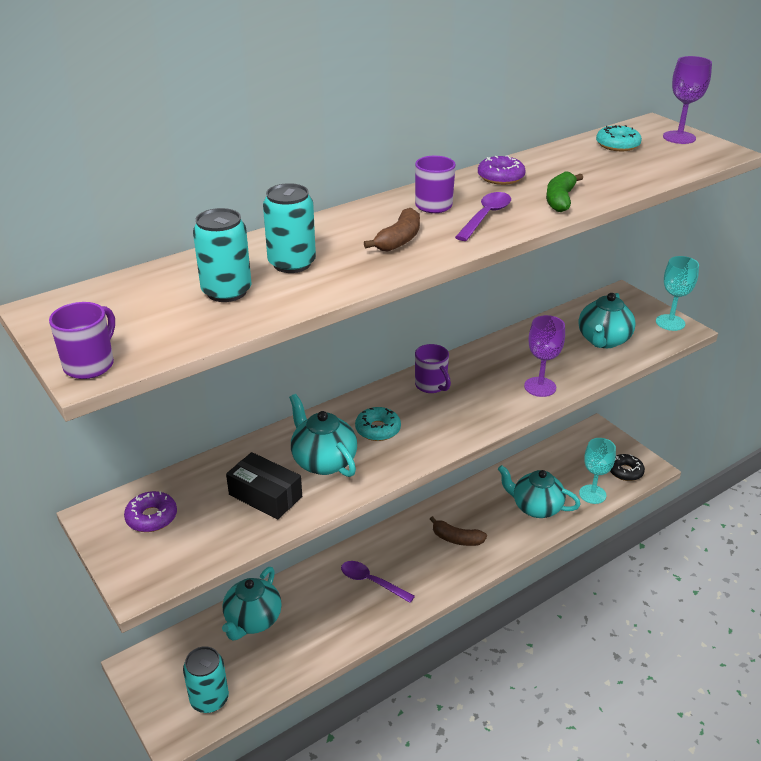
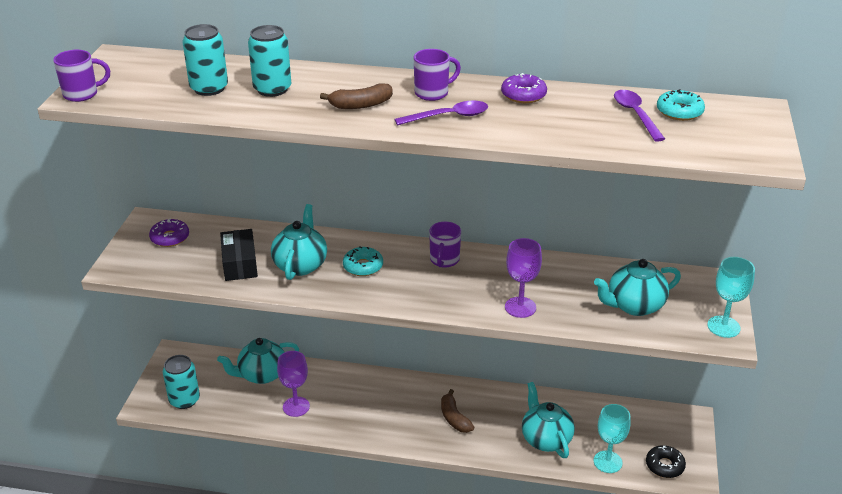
camera: 45 degrees right, 0 degrees up
(371, 582) = (359, 404): purple spoon -> purple spoon (635, 115)
(560, 200) = (528, 130): green banana -> none
(679, 137) = (754, 129): purple goblet -> purple goblet (296, 407)

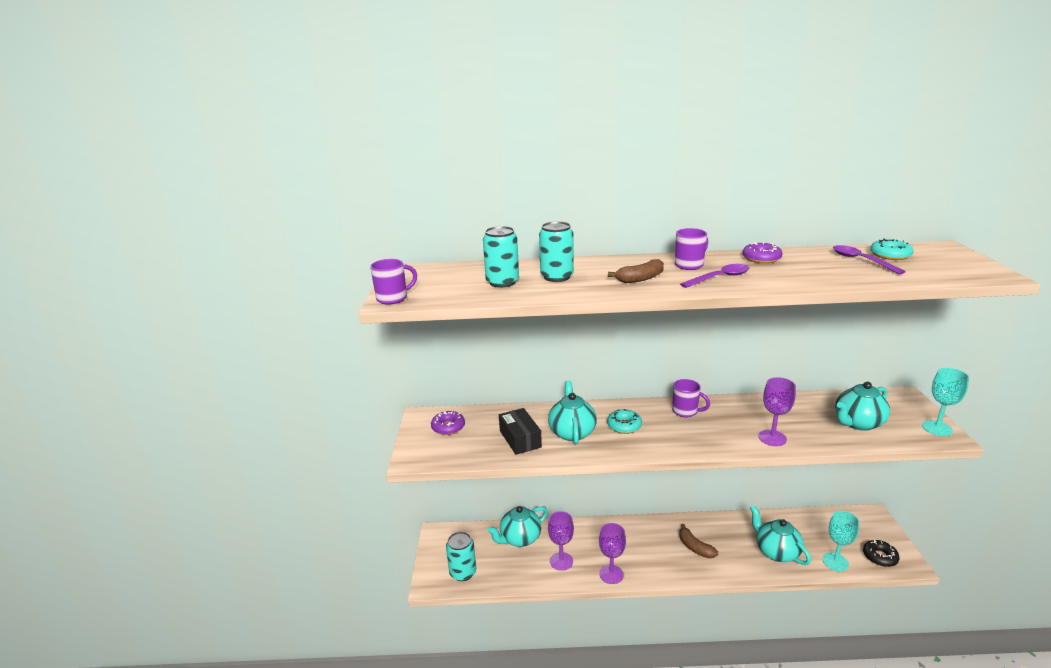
camera: 10 degrees left, 10 degrees down
(344, 430) = (611, 574): none -> purple goblet
(444, 260) = (686, 411): purple mug -> purple mug turned 60 degrees counterclockwise

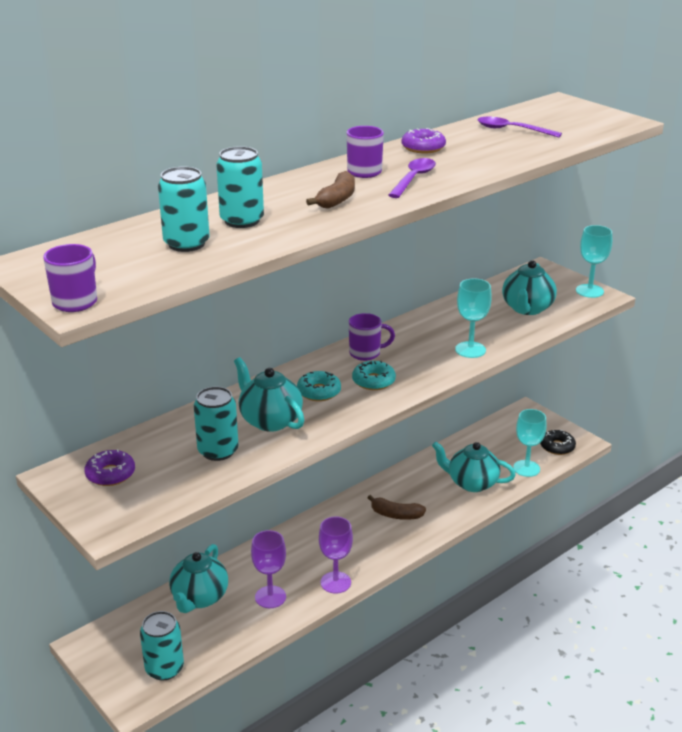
camera: 40 degrees left, 5 degrees up
(520, 439) = (218, 451): black box -> turquoise can
(772, 438) = (470, 350): purple goblet -> turquoise goblet
(890, 255) = (528, 119): turquoise donut -> turquoise donut (373, 381)

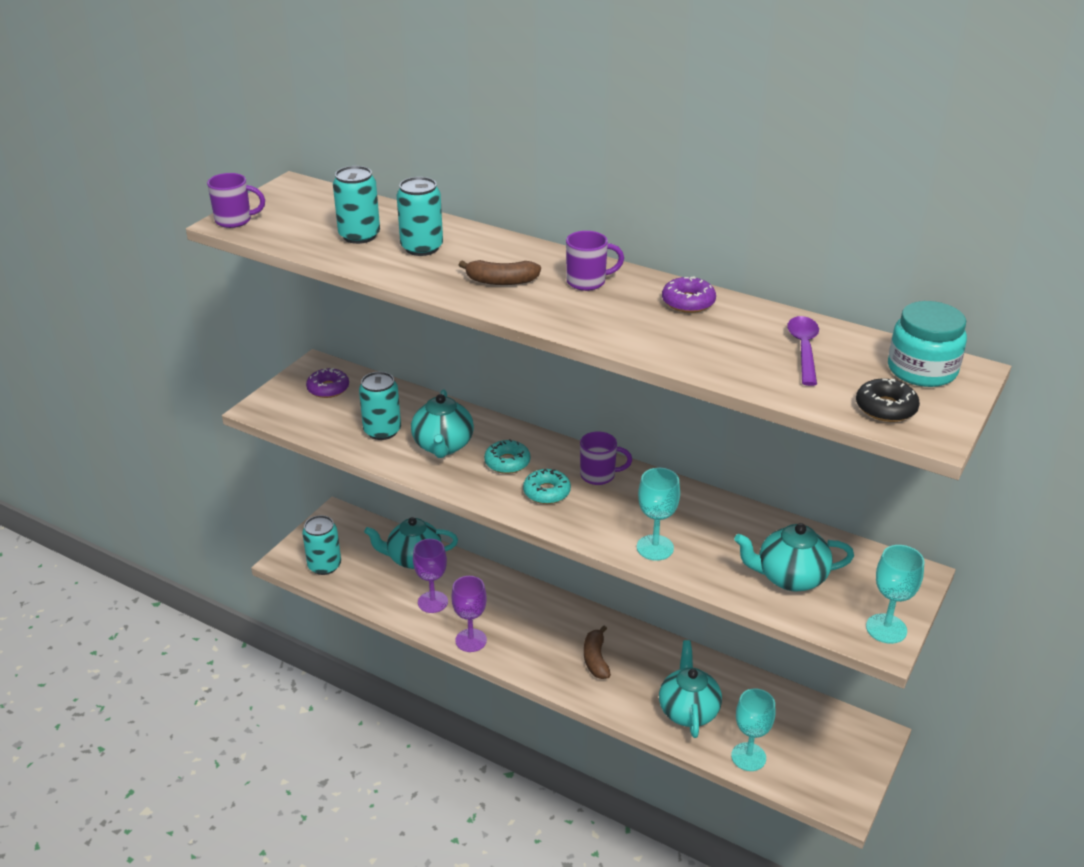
camera: 70 degrees right, 5 degrees up
(270, 420) = (443, 446): turquoise teapot -> turquoise teapot turned 150 degrees clockwise
(366, 353) = (599, 475): purple mug -> purple mug turned 60 degrees counterclockwise
(413, 179) = (586, 311): purple spoon -> none
(554, 109) = (922, 370): none -> turquoise jar
(557, 447) = (815, 780): black donut -> black donut (885, 408)

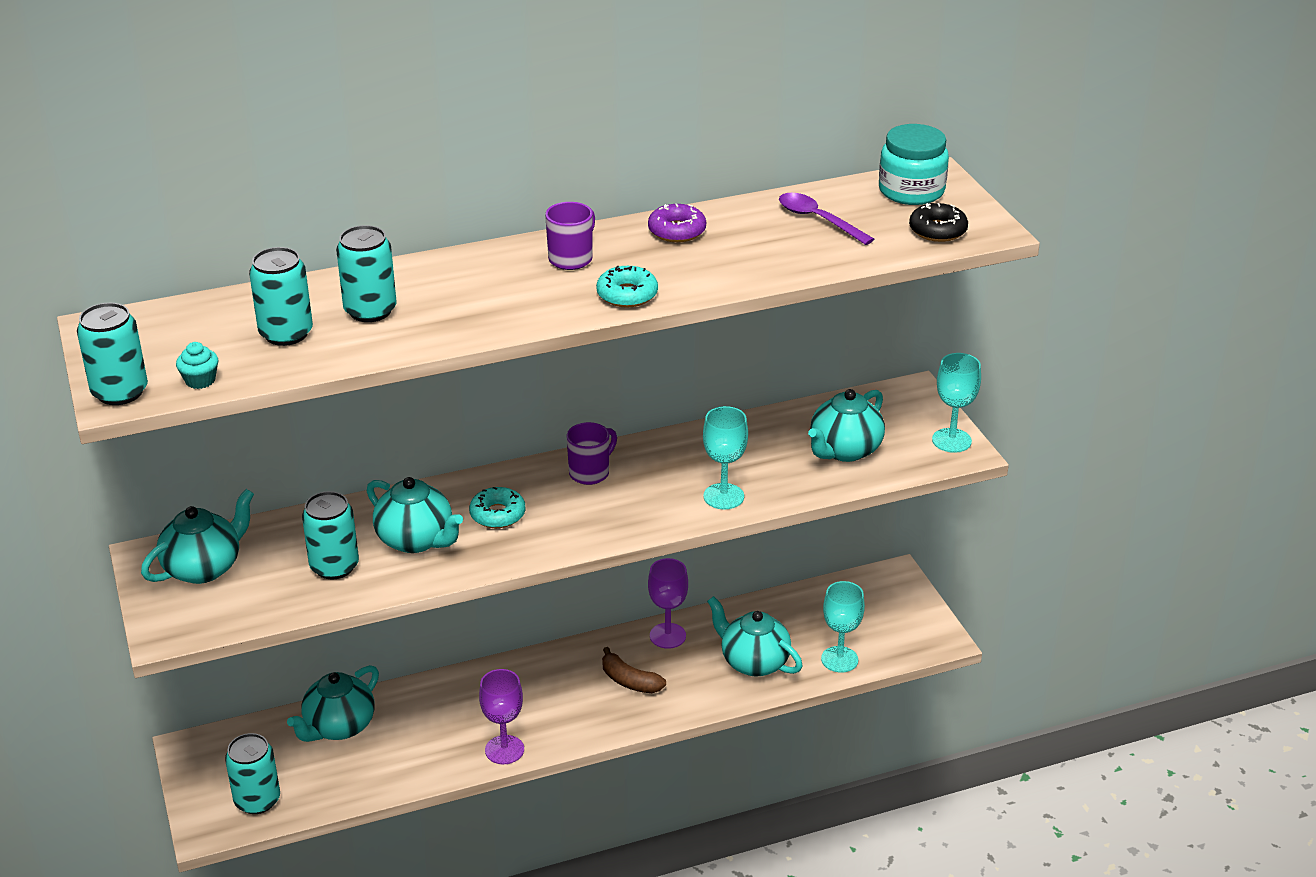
camera: 50 degrees left, 0 degrees up
(235, 220) = (120, 392): purple mug -> turquoise can
(276, 235) = (200, 380): none -> turquoise cupcake
(328, 388) = (204, 567): purple donut -> turquoise teapot
(432, 602) = (419, 747): purple goblet -> purple goblet (667, 636)
(501, 281) = (502, 298): brown banana -> none
(546, 492) = (572, 514): turquoise donut -> turquoise donut (627, 295)

